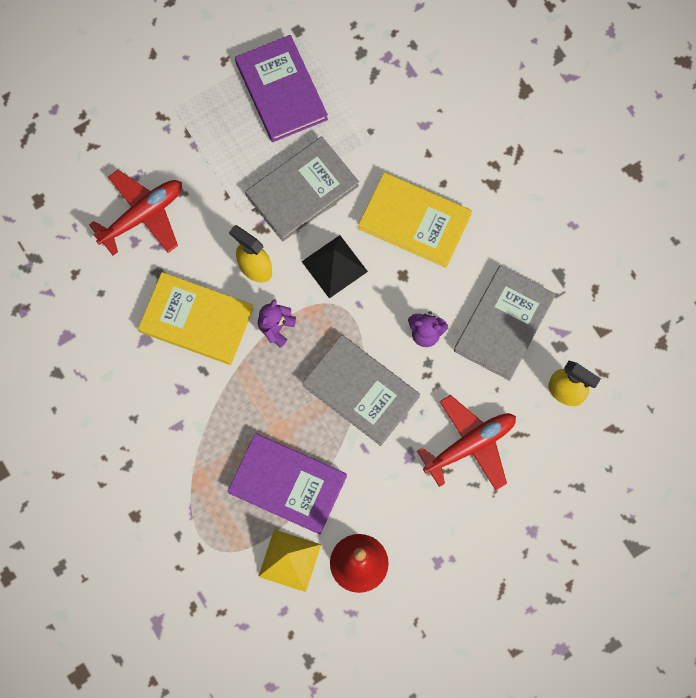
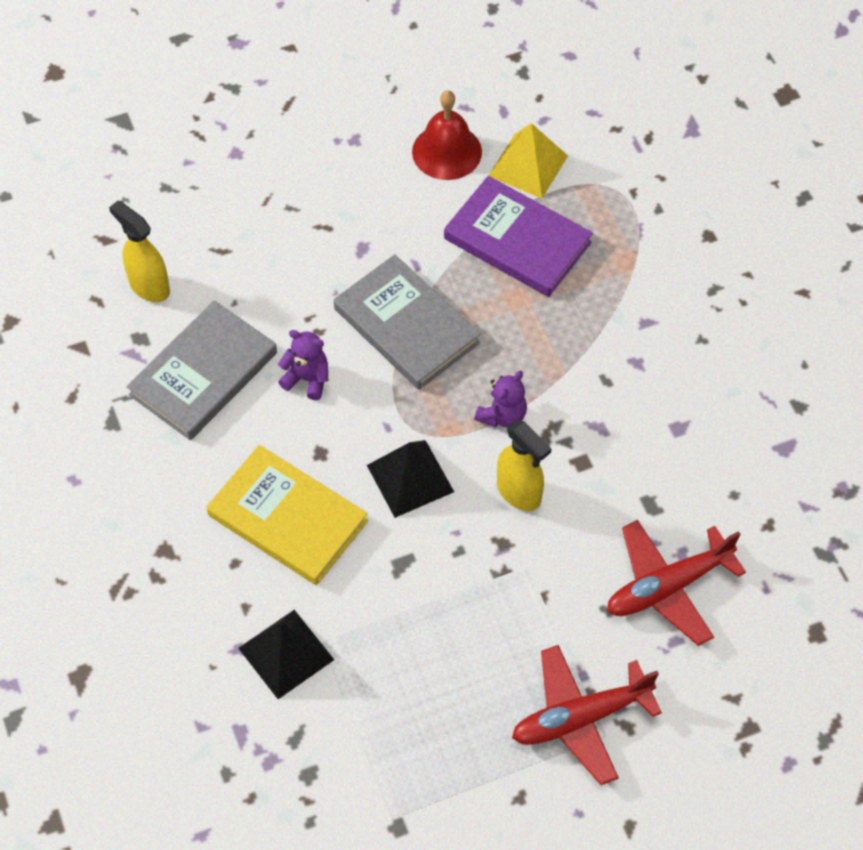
camera: 170 degrees left, 15 degrees down
(196, 320) = (607, 440): yellow book -> none
(281, 91) = (440, 734): purple book -> none
(302, 190) = (436, 585): grey book -> none
(393, 126) = (286, 653): none -> black pyramid
(470, 445) = (284, 248): red plane -> red plane (580, 718)

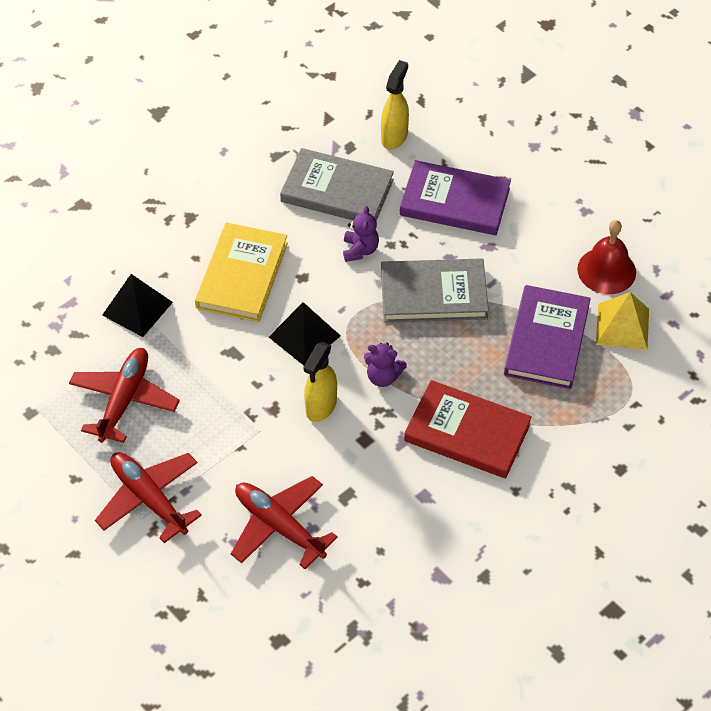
camera: 70 degrees right, 5 degrees down
(280, 259) = (454, 202): none -> purple book
(406, 326) = (433, 294): grey book -> grey book turned 60 degrees clockwise
(423, 707) = (124, 400): none -> red plane
(611, 359) = (467, 433): none -> red book

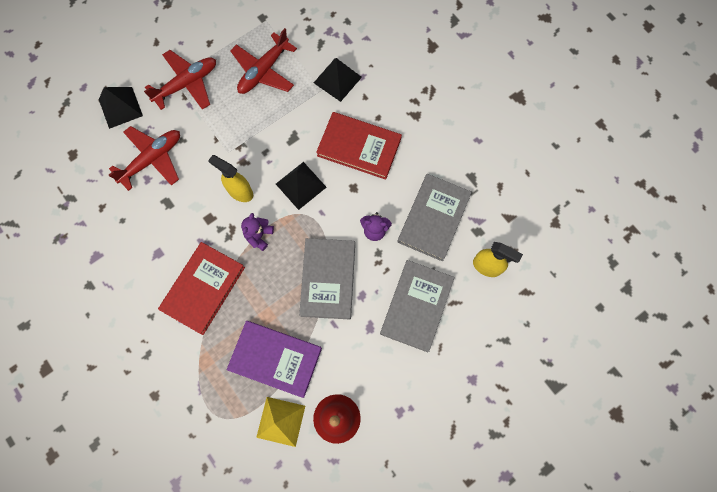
camera: 95 degrees right, 20 degrees up
(124, 400) = (264, 71): red plane -> red plane turned 105 degrees clockwise
(193, 585) = (120, 107): none -> black pyramid
(242, 275) = (359, 147): yellow book -> red book
(454, 202) = (416, 306): purple book -> grey book

